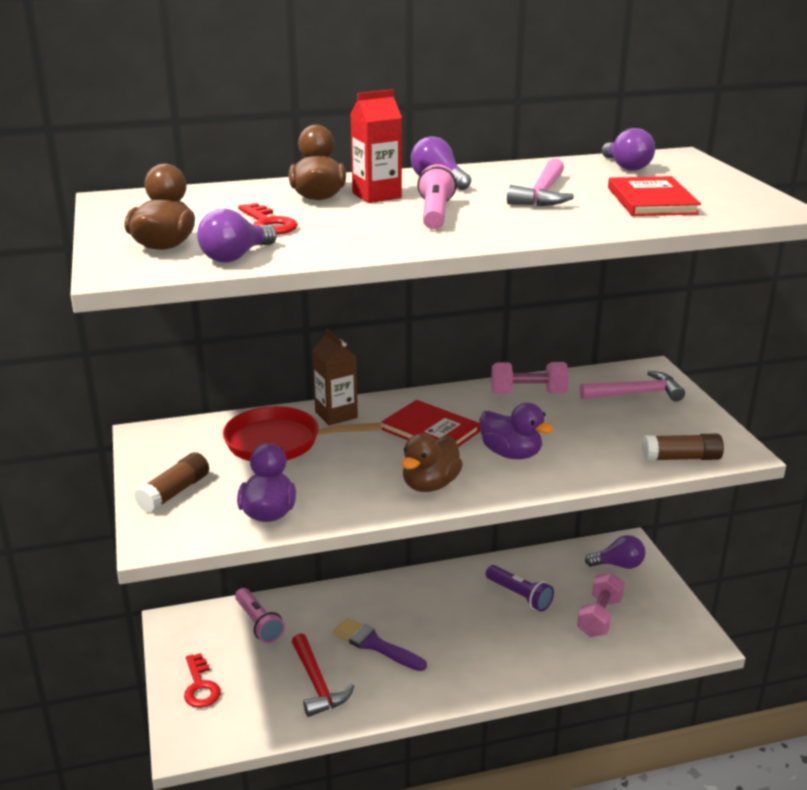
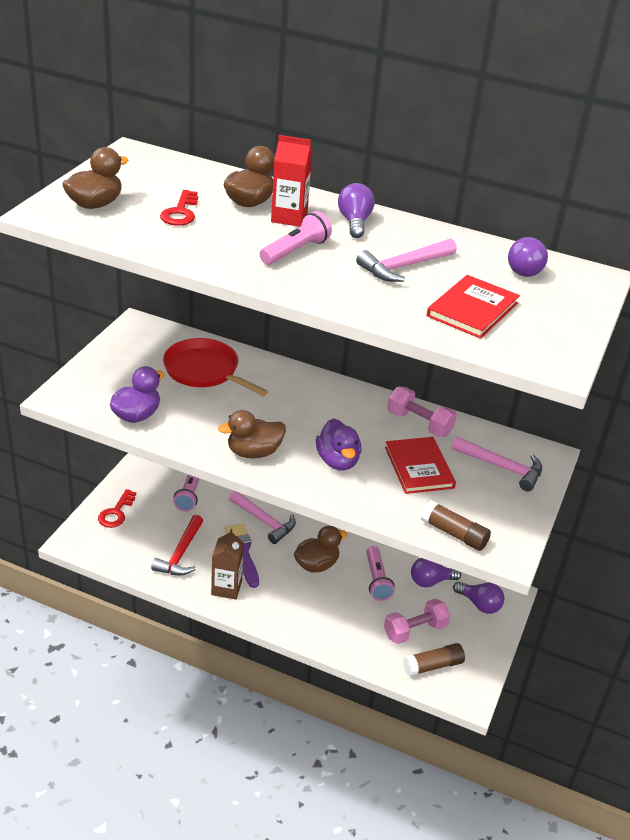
camera: 35 degrees right, 10 degrees up
(174, 492) = (104, 373): brown glue stick -> brown glue stick (433, 666)
(235, 257) = (116, 231): purple light bulb -> purple light bulb (430, 581)
(336, 415) = (265, 370): brown carton -> brown carton (226, 588)
(361, 605) = (264, 521): none -> pink hammer
(430, 430) = (310, 414): red book -> red book (419, 467)
(454, 614) = (316, 564): none -> brown duck
(519, 596) = (376, 580): purple flashlight -> pink flashlight

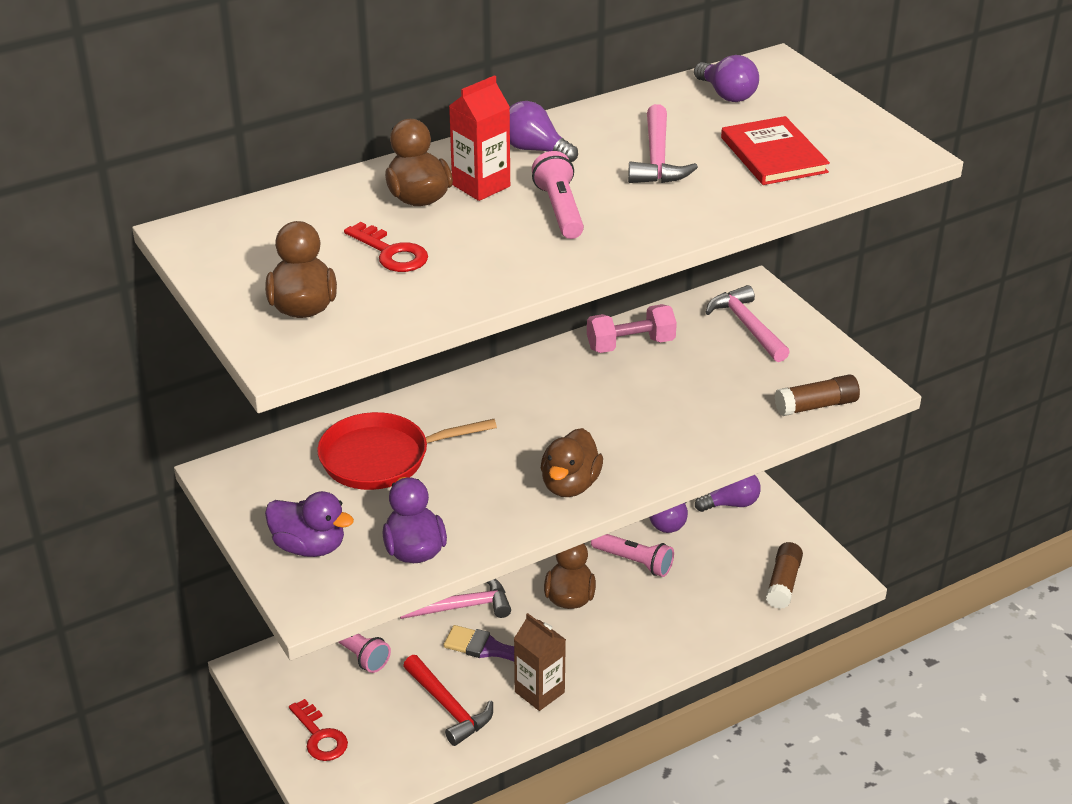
camera: 50 degrees left, 0 degrees up
(337, 461) = (640, 430): purple duck -> purple duck (309, 546)
(415, 630) = (727, 571): pink dumbbell -> none
(419, 467) = (700, 379): red book -> none
(502, 467) = (747, 326): pink hammer -> pink hammer turned 90 degrees counterclockwise

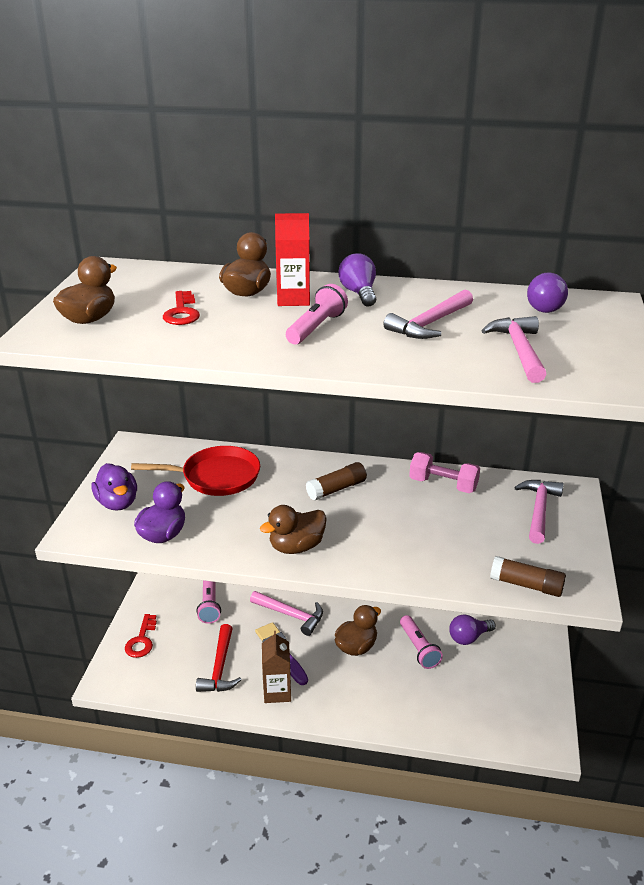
camera: 40 degrees right, 5 degrees down
(381, 458) = (216, 477): red pan -> red pan turned 150 degrees clockwise
(731, 504) = (522, 649): purple light bulb -> none
(773, 155) = (519, 350): red book -> pink hammer
(783, 583) = (505, 722): brown glue stick -> brown glue stick (336, 489)

